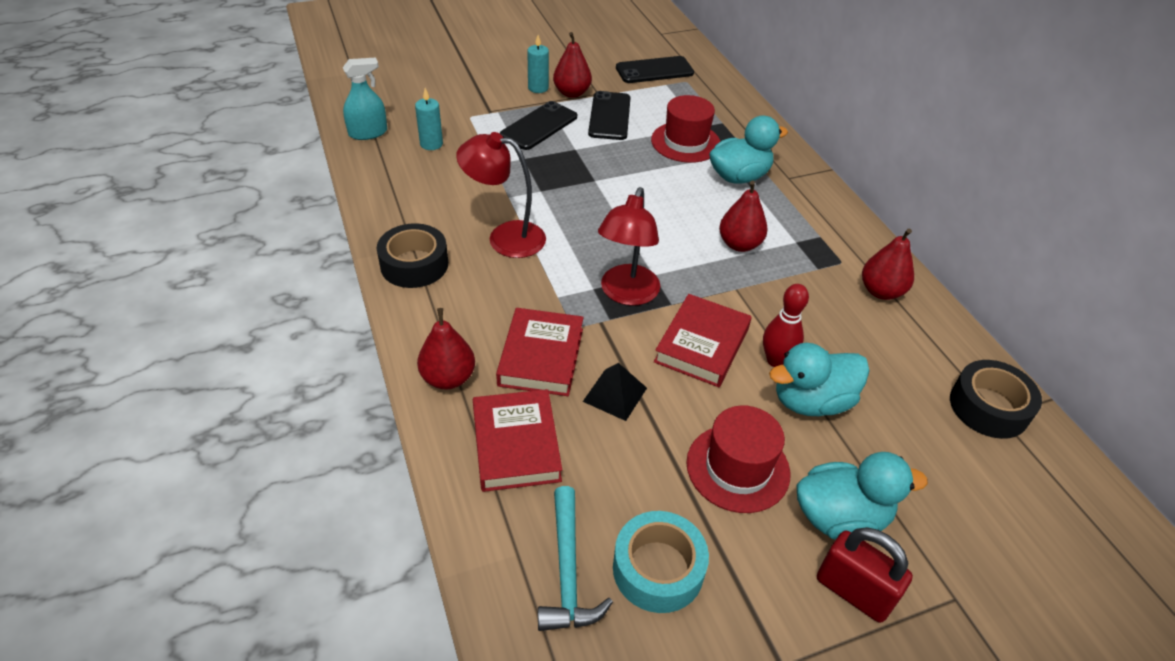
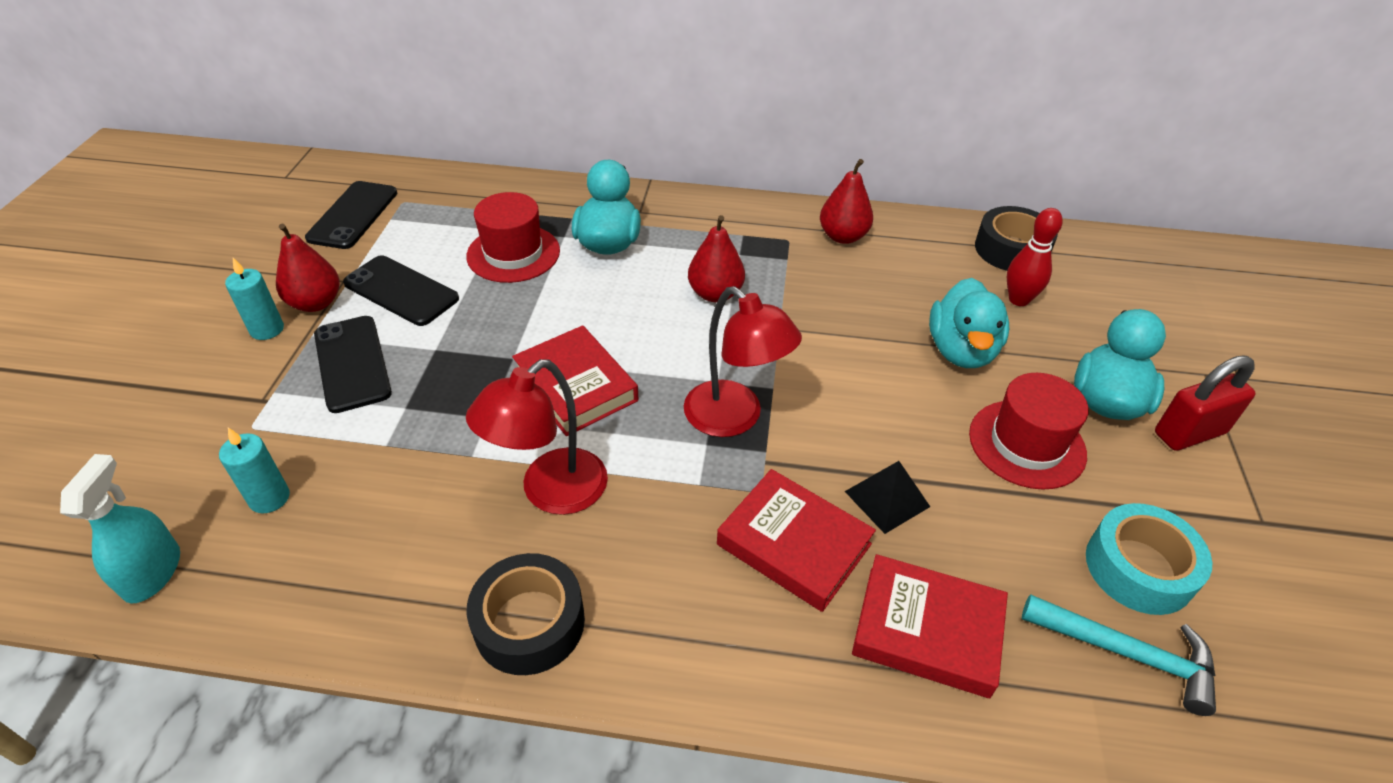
camera: 60 degrees left, 0 degrees up
(448, 378) = (781, 664): red pear -> none
(702, 345) = (848, 392): red book -> red book (576, 386)
(776, 360) = (897, 348): red bowling pin -> red bowling pin (1018, 300)

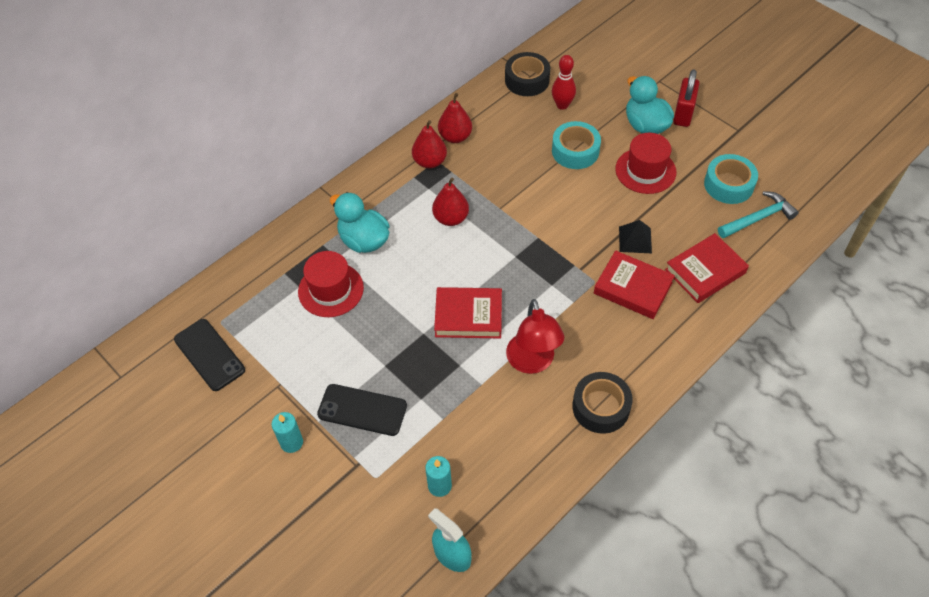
camera: 50 degrees left, 10 degrees up
(316, 303) = (287, 408): red pear -> red pear (430, 162)
(401, 291) = (316, 360): black phone -> none
(734, 418) = (545, 264): red lamp -> none
(793, 544) = (633, 288): red book -> red book turned 45 degrees clockwise
(961, 350) = (575, 151): turquoise duck -> turquoise tape

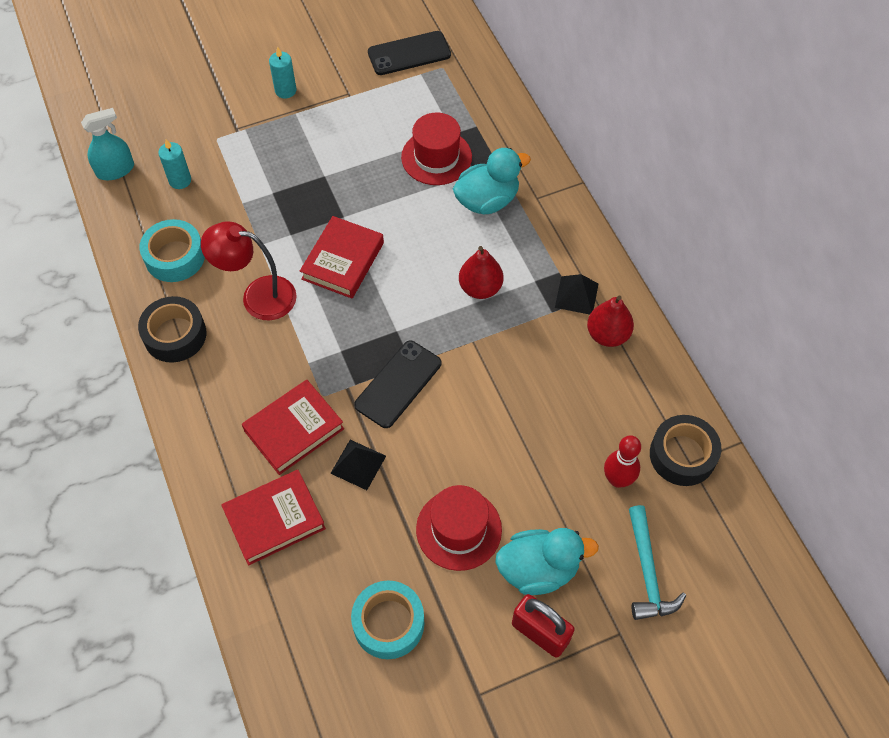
camera: 110 degrees right, 5 degrees up
(362, 410) = (287, 146): black phone -> black phone (398, 384)
(430, 162) = (576, 295): red pear -> black pyramid
(575, 151) = (528, 460): turquoise tape -> turquoise tape (175, 257)
(705, 271) = (274, 519): red book -> red book turned 75 degrees clockwise
(758, 218) = (318, 629): turquoise hammer -> turquoise hammer (647, 572)

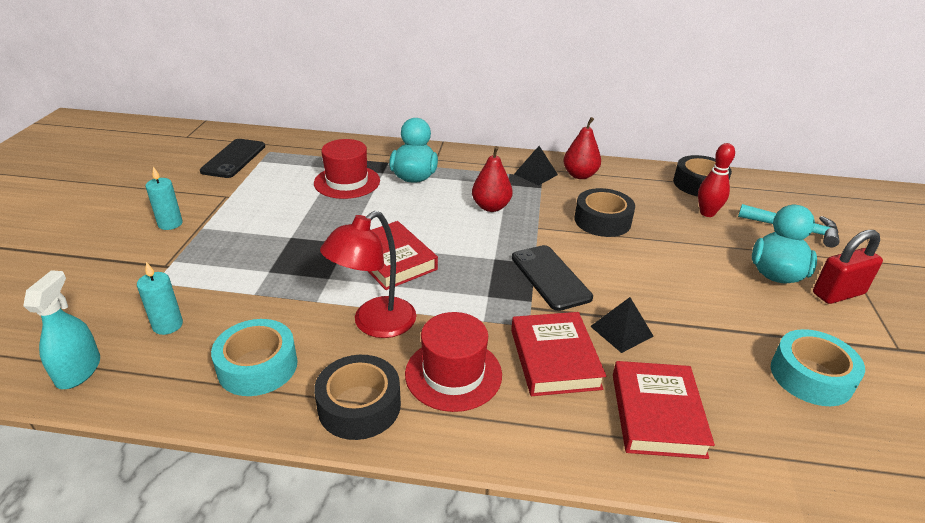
camera: 60 degrees left, 25 degrees down
(459, 529) = (721, 299): red hat -> red hat (453, 374)
(526, 389) = (602, 221): none -> black tape

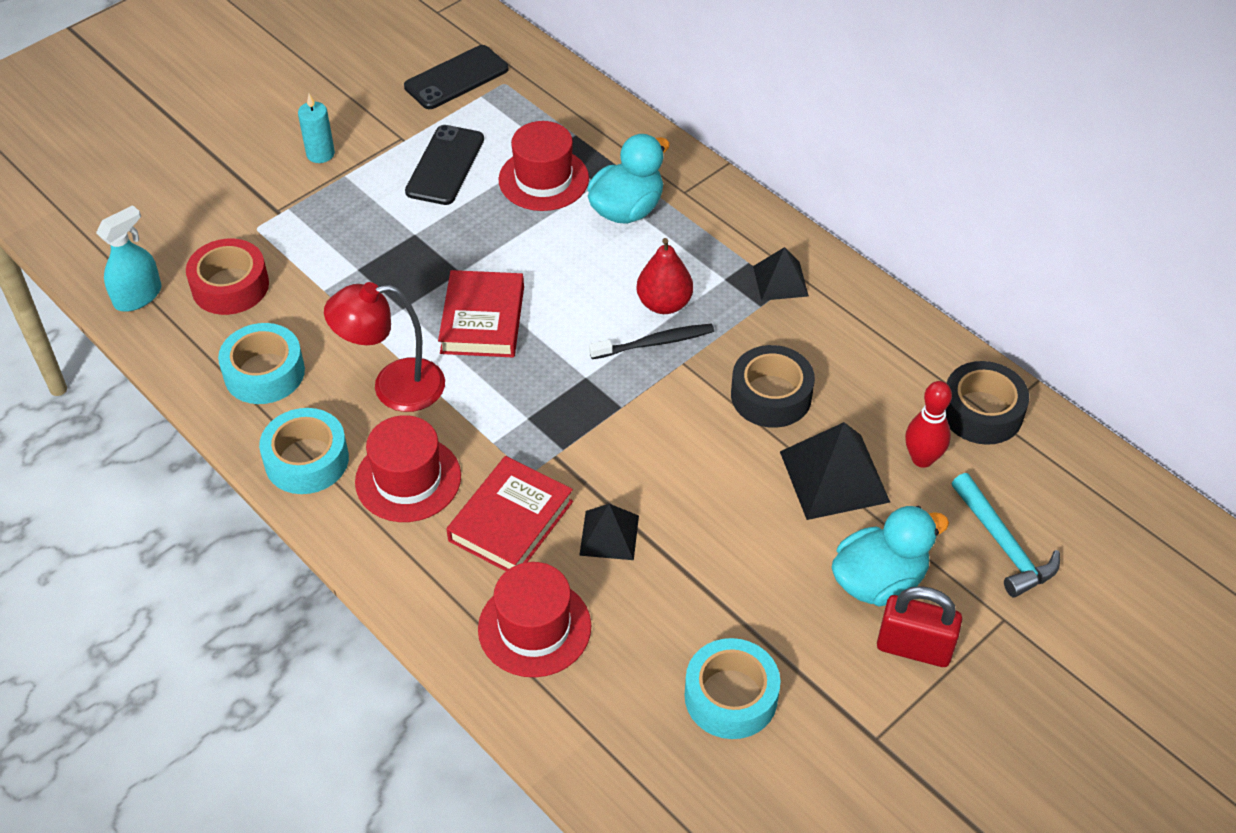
camera: 40 degrees right, 15 degrees up
(168, 325) = (230, 286): turquoise candle -> red tape
(359, 406) = (307, 460): black tape -> turquoise tape
(510, 225) = (655, 343): none -> black toothbrush
(550, 277) = (615, 434): black phone -> black phone (445, 165)
(580, 175) = (836, 312): red pear -> none
(657, 414) = (534, 627): red book -> red hat
(684, 239) = (834, 476): none -> black pyramid

